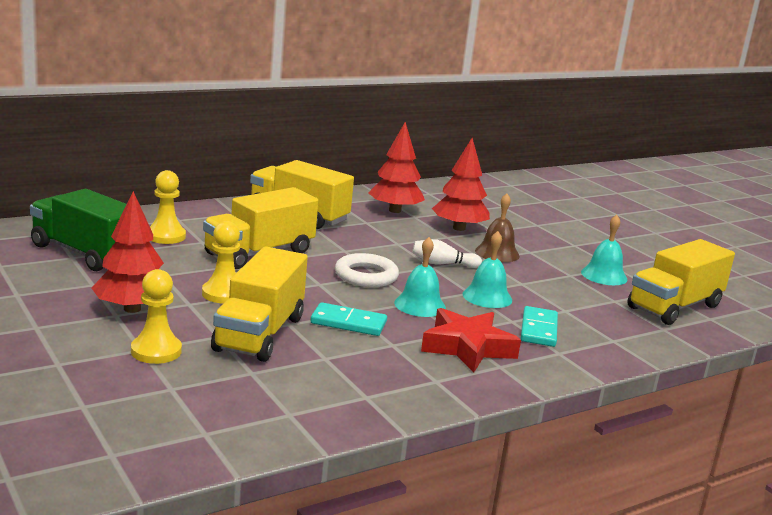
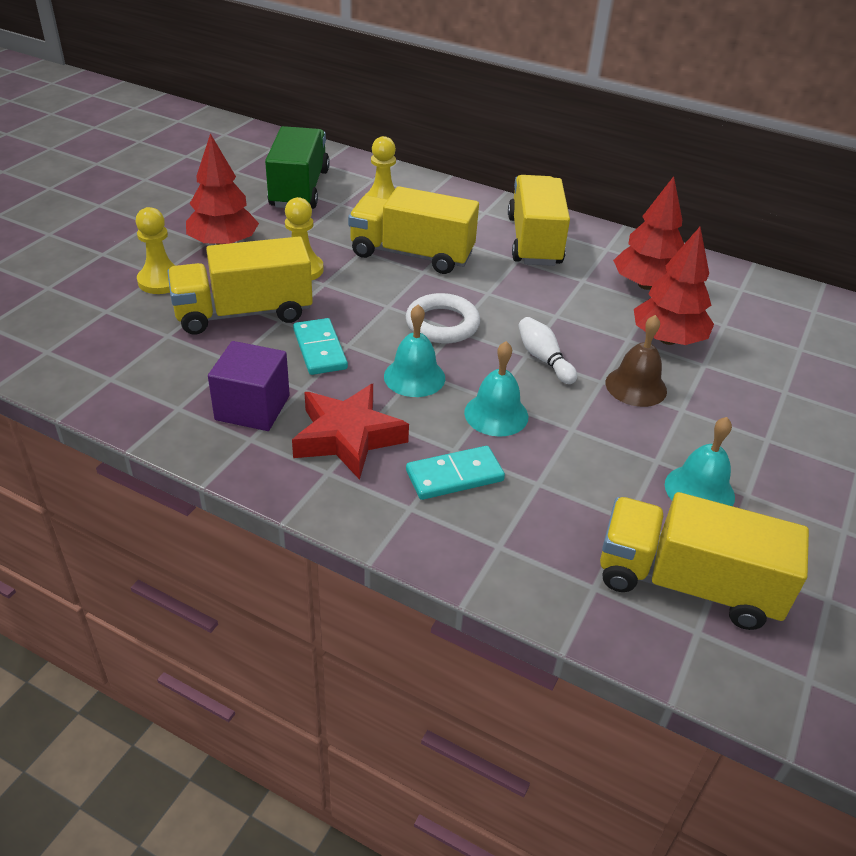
camera: 60 degrees right, 20 degrees up
(397, 368) = (252, 408): none -> purple cube

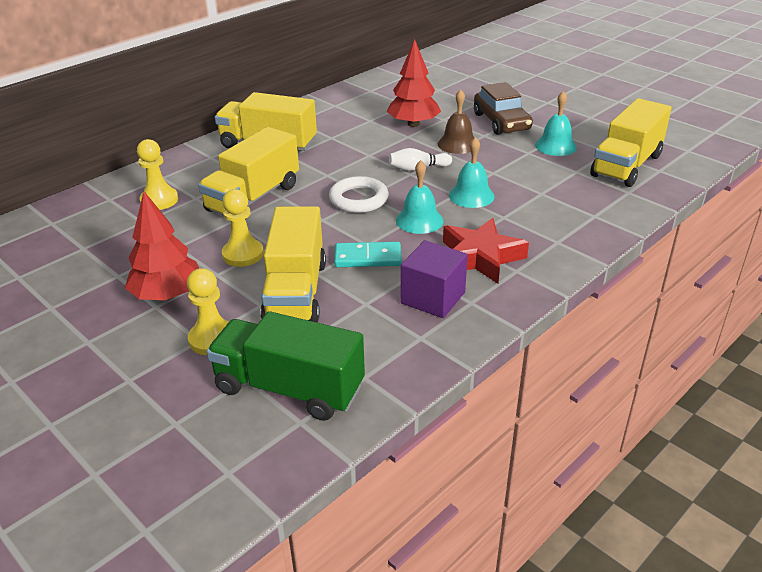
camera: 70 degrees left, 5 degrees down
(299, 189) = (93, 241): green truck -> green truck (289, 388)
(454, 476) = (530, 221): turquoise domino -> none
(645, 285) = (349, 118): red tree -> none
(740, 423) = (501, 122): none -> brown car

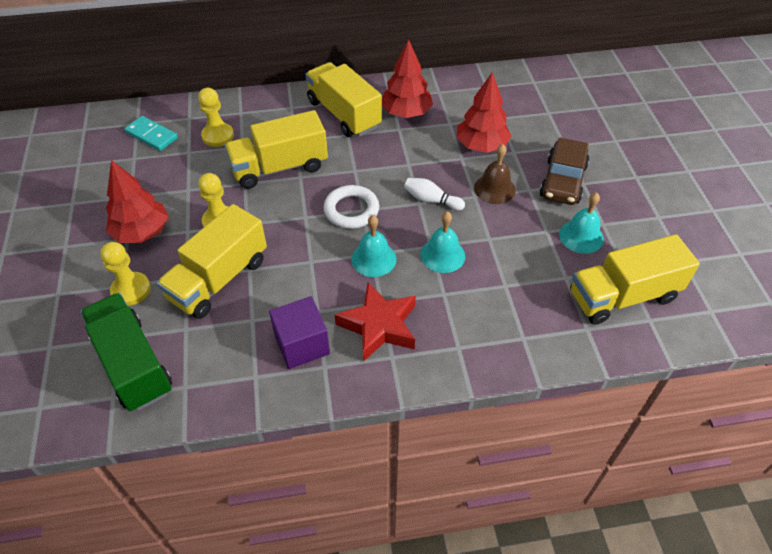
camera: 35 degrees right, 15 degrees up
(324, 126) = (406, 113): none -> red tree
(368, 258) = (297, 275): turquoise domino -> turquoise domino (151, 135)

